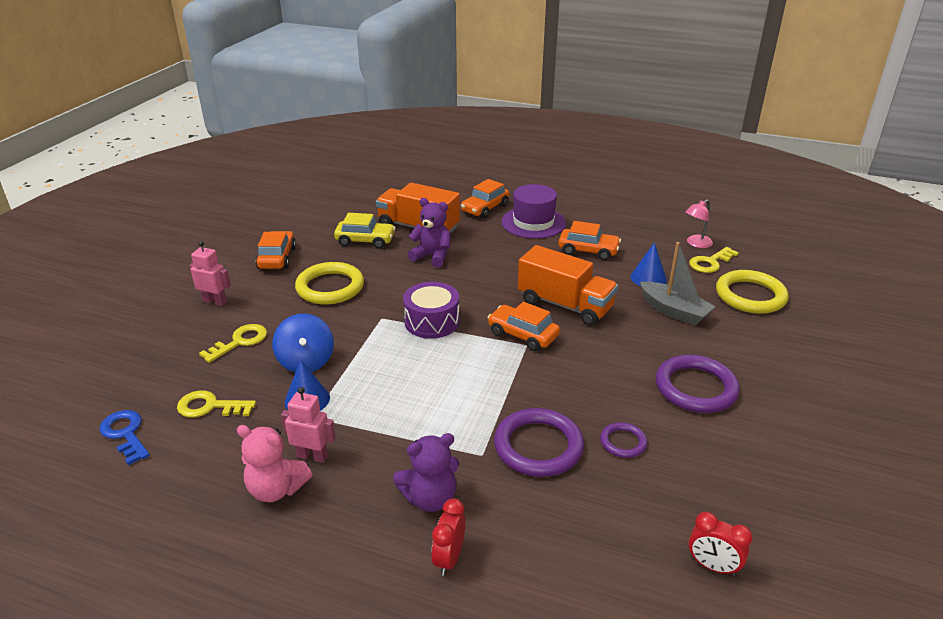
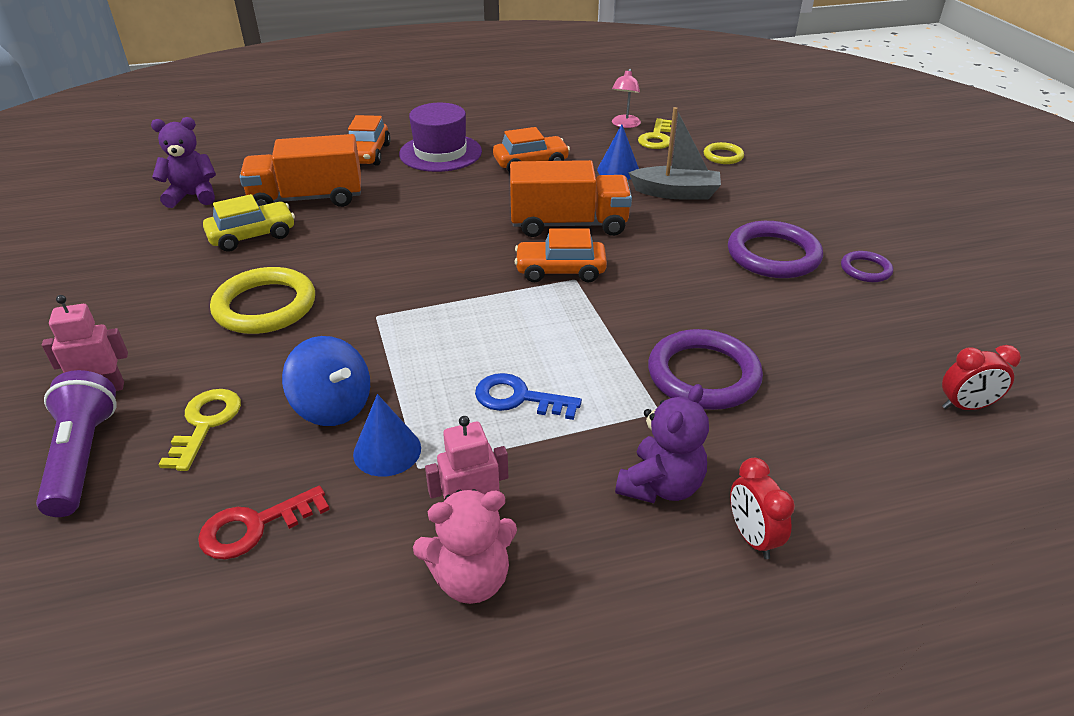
camera: 35 degrees left, 5 degrees up
(125, 434) = (153, 633): blue key -> blue key (518, 398)
(176, 333) = (83, 456): none -> purple flashlight
(210, 406) = (254, 526): yellow key -> red key
(277, 258) = (143, 298): orange car -> none
(432, 256) = (362, 225): purple teddy bear -> purple teddy bear (193, 196)
(432, 321) = (443, 296): purple drum -> none
(623, 442) = (772, 333): purple ring -> purple ring (865, 269)
(750, 296) = (723, 156): yellow ring -> yellow ring, size x0.52

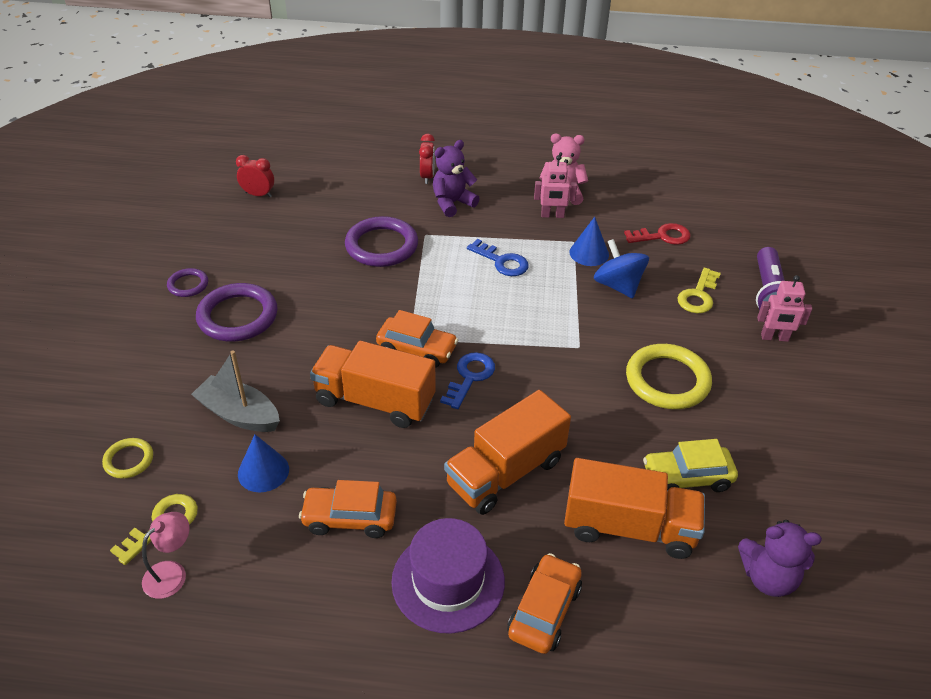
camera: 160 degrees left, 5 degrees up
(422, 207) = (505, 472): none -> orange truck
(489, 261) = (470, 377): none -> blue key

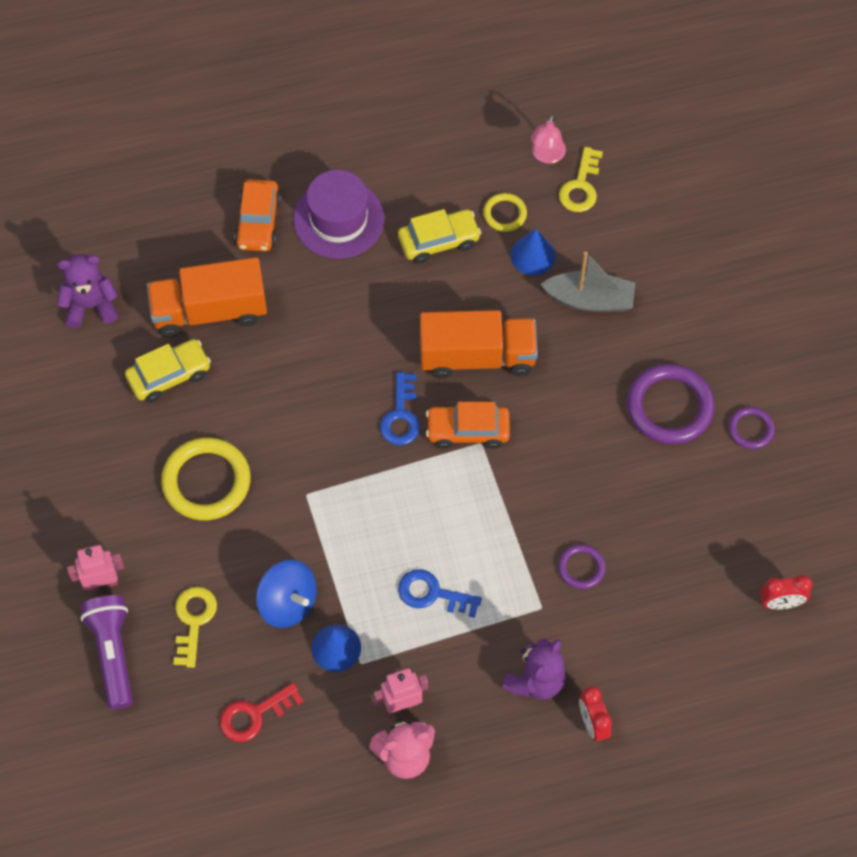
camera: 160 degrees right, 20 degrees up
(129, 460) = (650, 226): yellow ring -> yellow ring (504, 214)
(350, 518) = (439, 241): orange car -> yellow car
(381, 246) = (581, 568): purple ring -> purple ring, size x0.52
(505, 472) = (329, 325): orange truck -> none

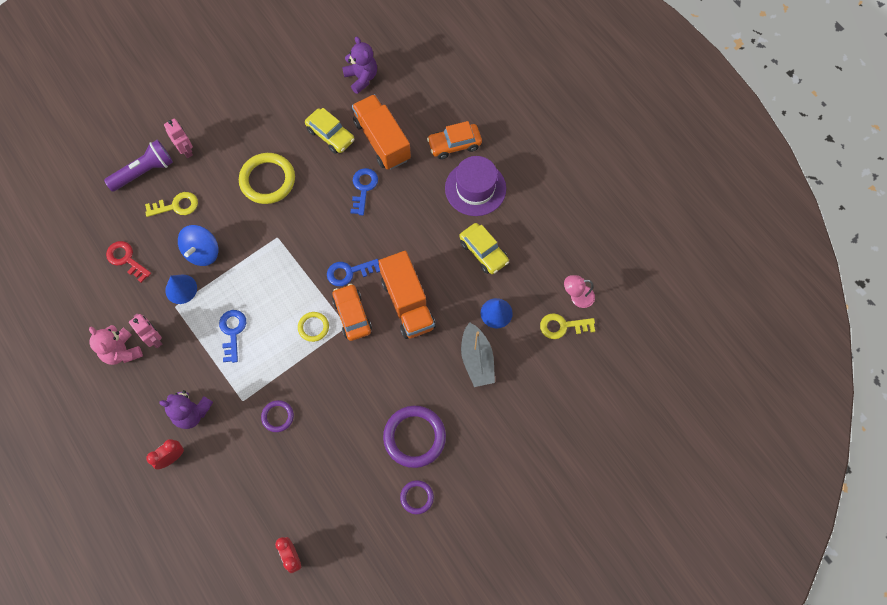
camera: 70 degrees right, 5 degrees up
(276, 358) = (363, 188): none -> blue key
(504, 214) = (520, 285): yellow ring -> yellow ring (313, 327)

